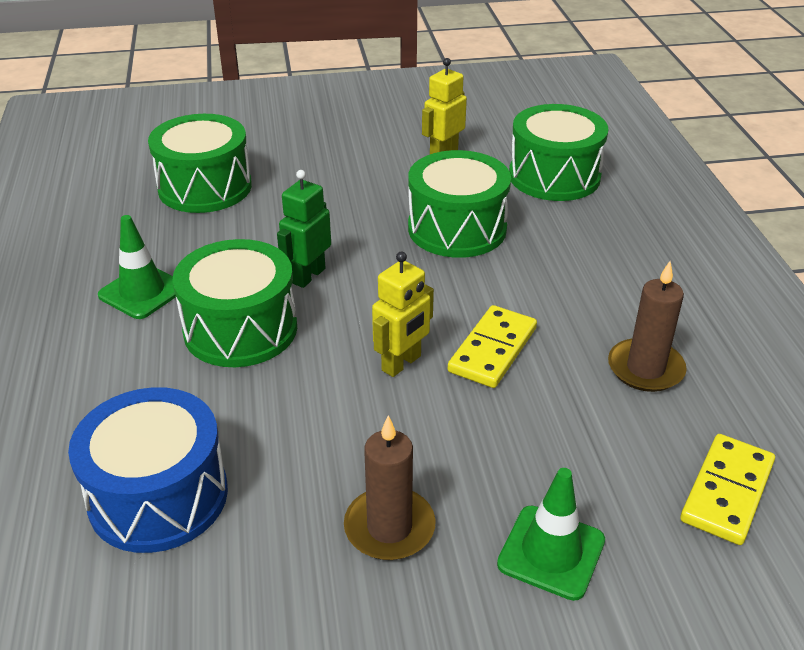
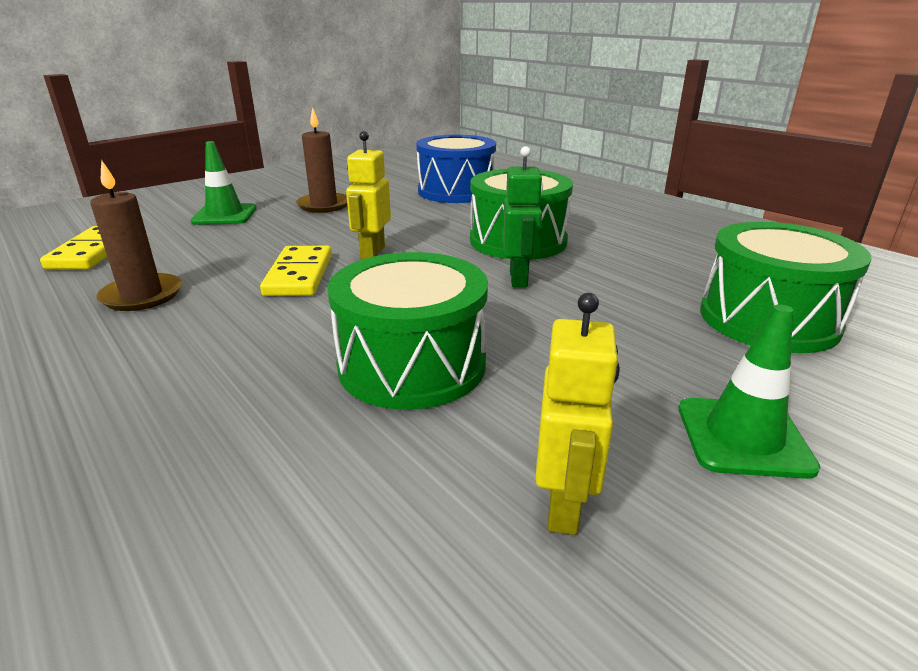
camera: 150 degrees right, 10 degrees down
(142, 292) = (626, 240): green traffic cone -> green traffic cone (743, 437)
(554, 176) = (293, 533): green drum -> none

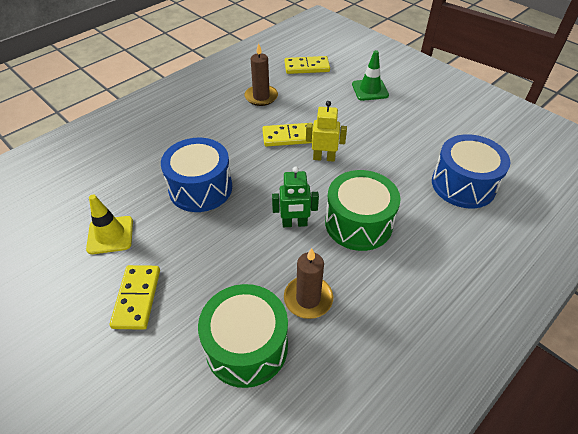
camera: 85 degrees right, 20 degrees up
(324, 205) = (402, 123): brown candle -> brown candle (308, 299)
(412, 365) = (200, 188): green drum -> blue drum
(564, 505) = (110, 235): yellow robot -> yellow traffic cone
(743, 437) = (137, 298): green traffic cone -> yellow domino

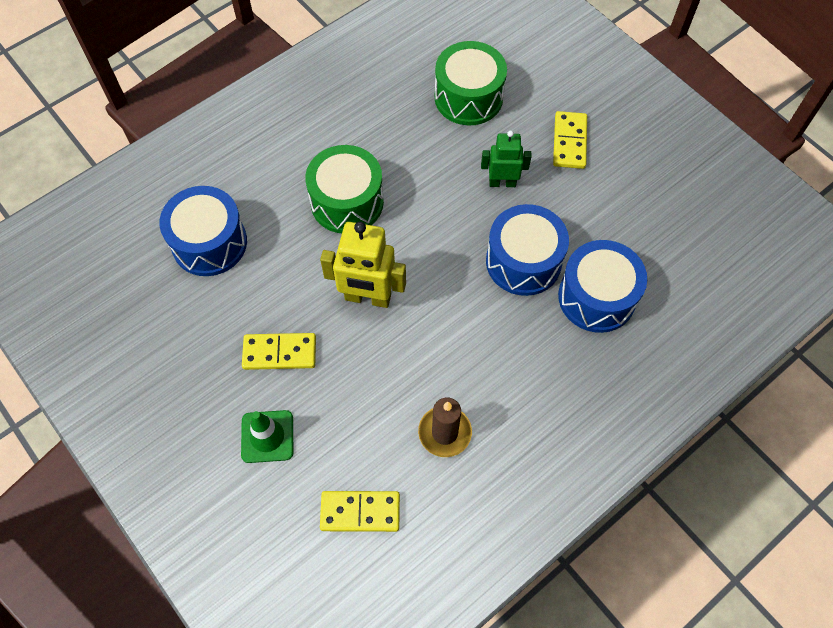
camera: 175 degrees left, 15 degrees up
(110, 235) = (613, 208): yellow traffic cone -> none
(145, 168) = (596, 297): none -> blue drum
(289, 137) = (409, 340): yellow domino -> yellow domino (279, 353)
(294, 224) = (416, 206): green robot -> green robot (502, 182)
(308, 299) = (412, 130): brown candle -> none
(324, 158) = (368, 298): yellow robot -> yellow robot, size x1.58

